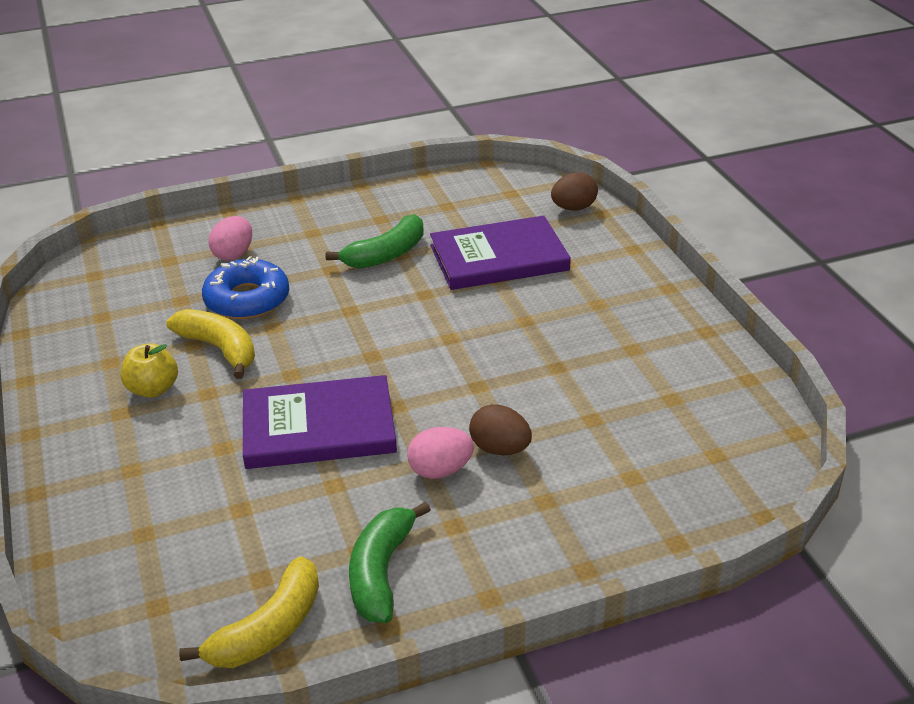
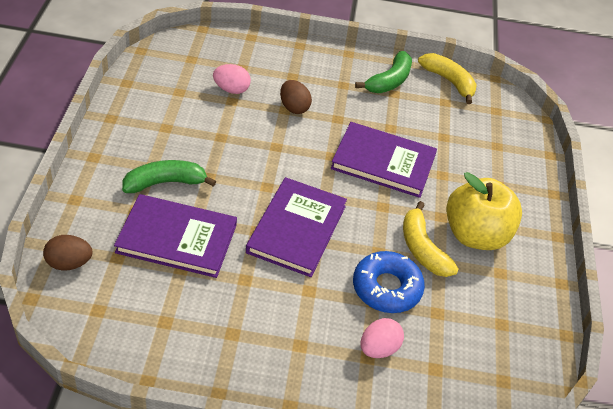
camera: 160 degrees left, 10 degrees up
(153, 389) = (475, 235): yellow apple -> yellow apple, size x1.88
(269, 629) = (449, 81): yellow banana -> yellow banana turned 75 degrees clockwise
(382, 311) = (296, 229): none -> purple book
(386, 254) = (257, 285): green banana -> green banana (165, 183)
(440, 470) = (332, 111): pink egg -> pink egg (231, 89)

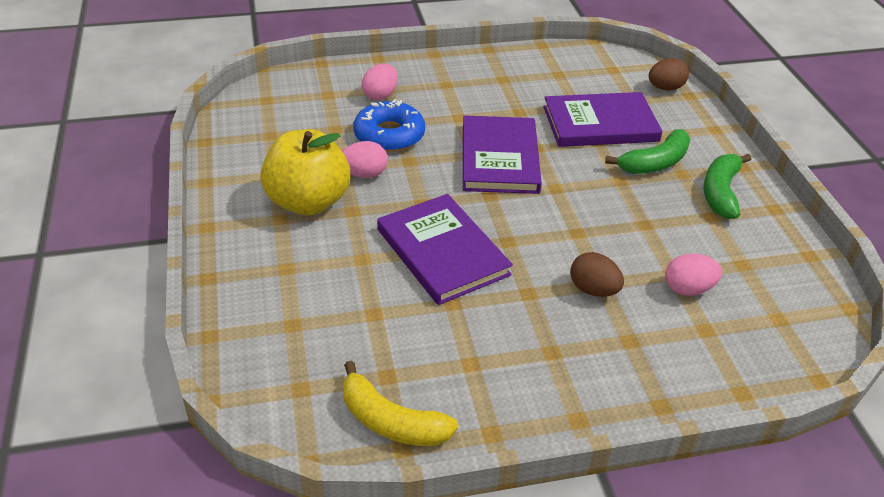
camera: 165 degrees right, 5 degrees down
(383, 162) = (442, 252): purple book -> purple book turned 60 degrees clockwise
(389, 81) = (487, 385): green banana -> green banana (720, 192)
(422, 249) = (364, 174): yellow banana -> pink egg

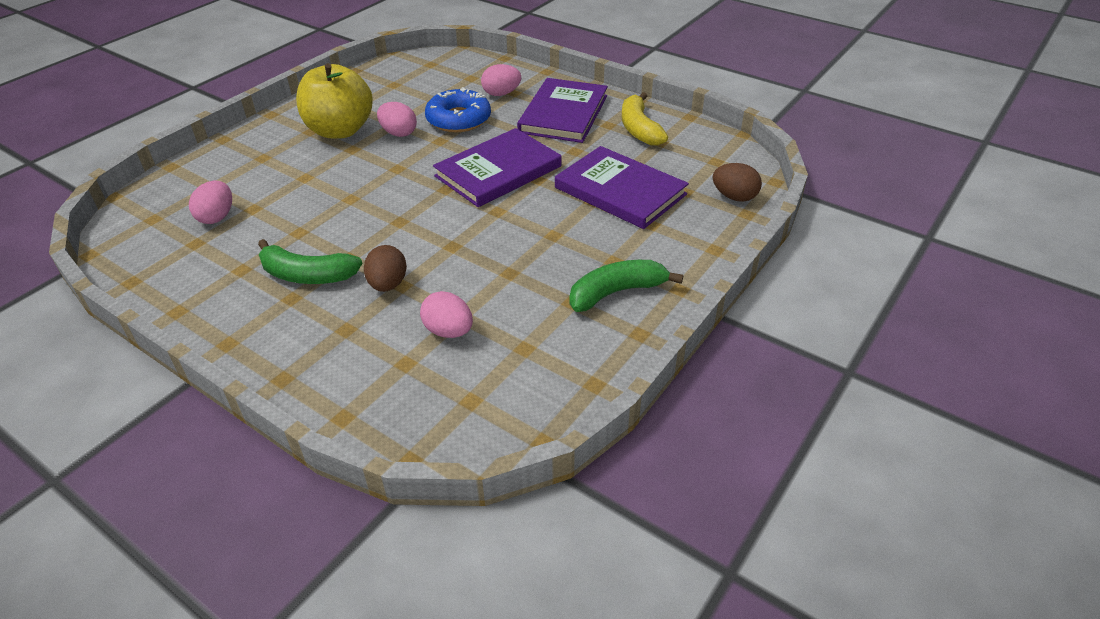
camera: 50 degrees right, 0 degrees up
(358, 343) = (217, 217): none -> pink egg
(391, 421) = (152, 265): yellow banana -> yellow banana (639, 129)
(442, 252) = (351, 202): purple book -> purple book (563, 114)
(655, 163) = (606, 240): green banana -> green banana (307, 275)

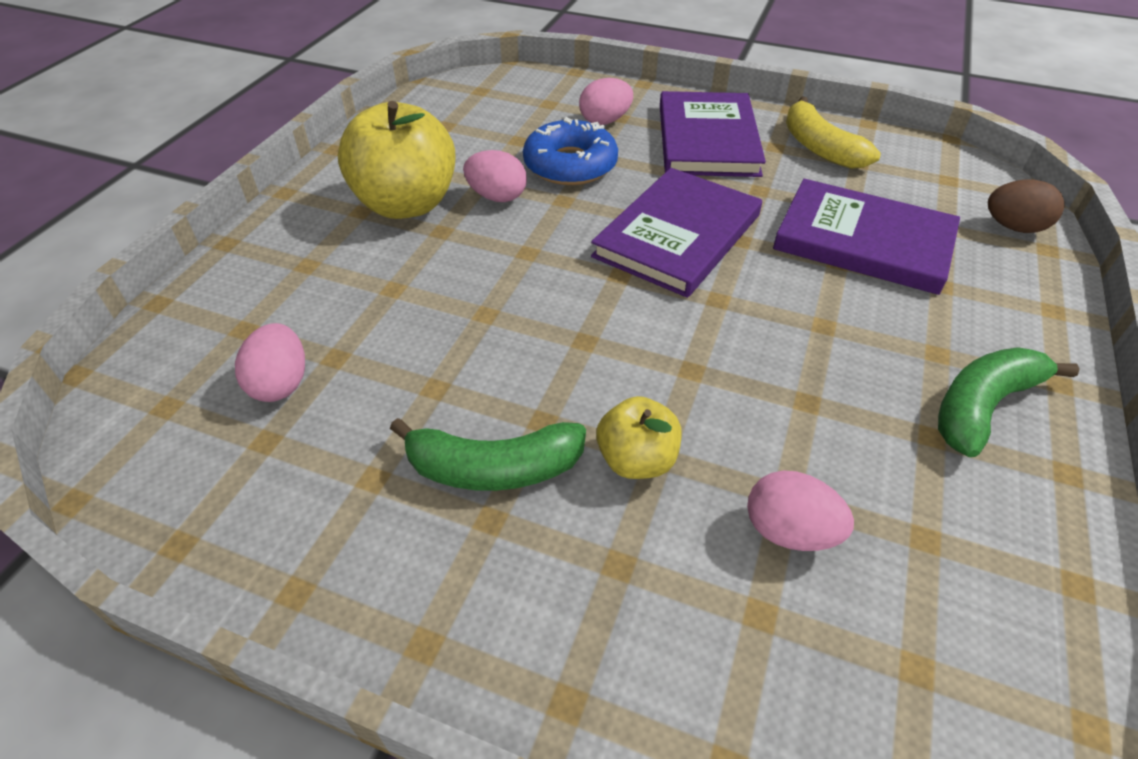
camera: 15 degrees left, 5 degrees up
(388, 284) = (636, 460): brown egg -> yellow apple

